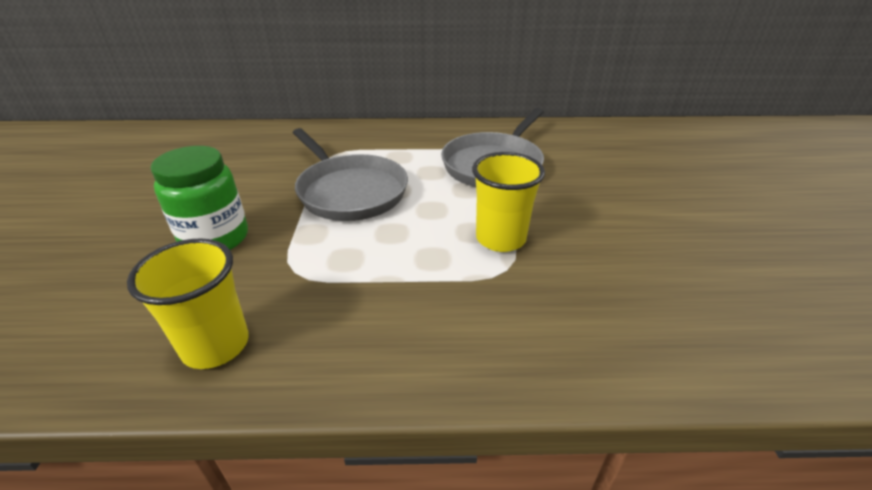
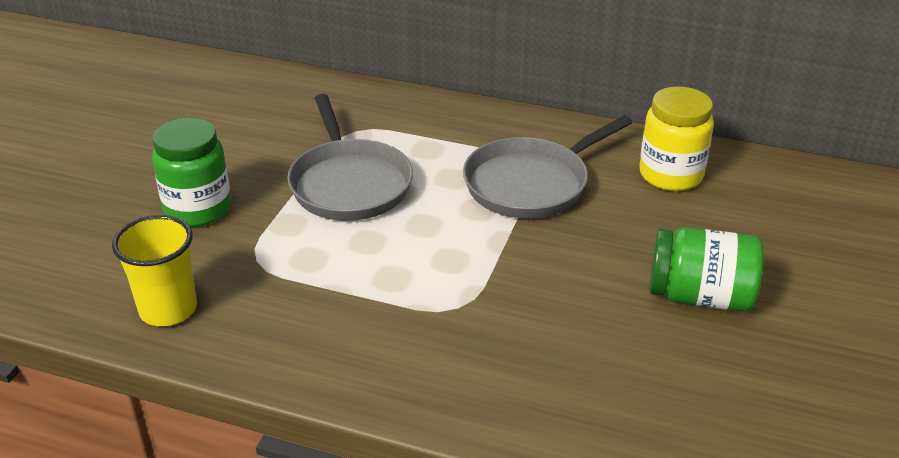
camera: 20 degrees right, 0 degrees up
(500, 238) = (474, 274): yellow cup -> none
(585, 142) = (671, 175): none -> yellow jar
(681, 216) = (700, 296): none -> green jar

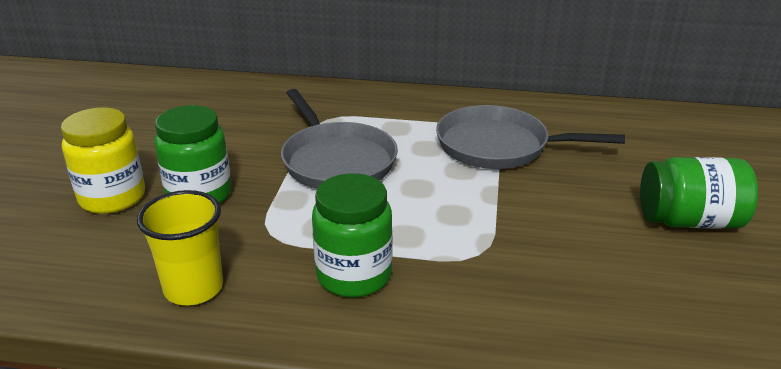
camera: 10 degrees left, 5 degrees down
(324, 315) = (354, 275): none -> green jar
(531, 184) = (498, 146): grey pan -> grey pan turned 60 degrees clockwise
(671, 175) = (612, 129): yellow jar -> yellow jar (112, 198)

